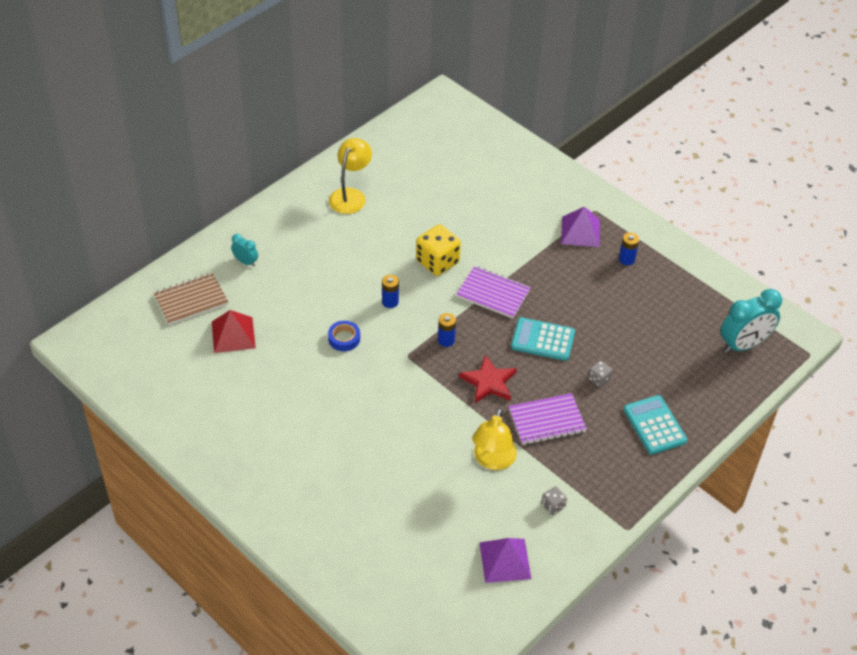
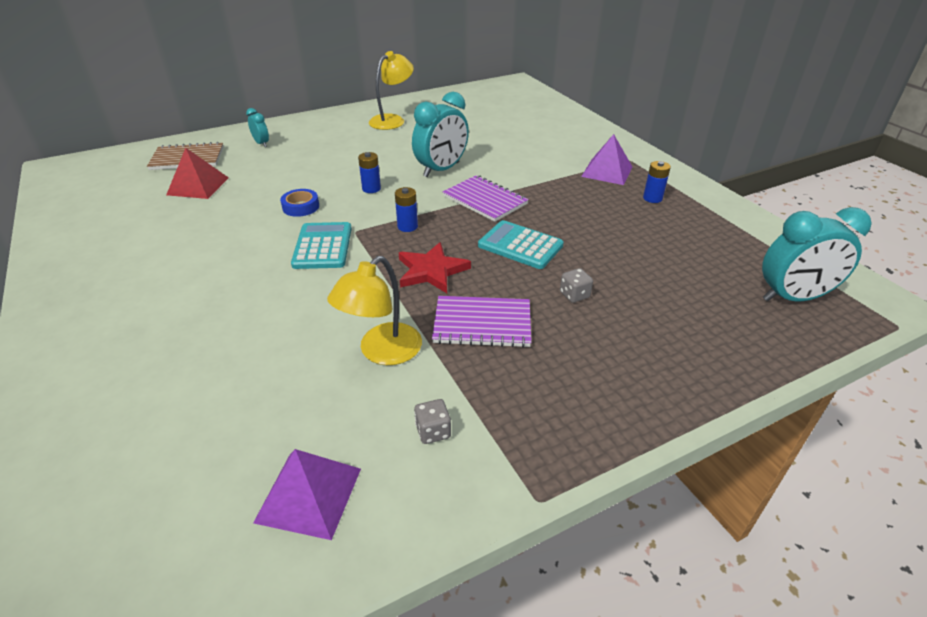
camera: 20 degrees right, 10 degrees down
(437, 262) = (441, 170): yellow dice -> turquoise clock
(654, 425) = (636, 361): turquoise calculator -> turquoise calculator (323, 246)

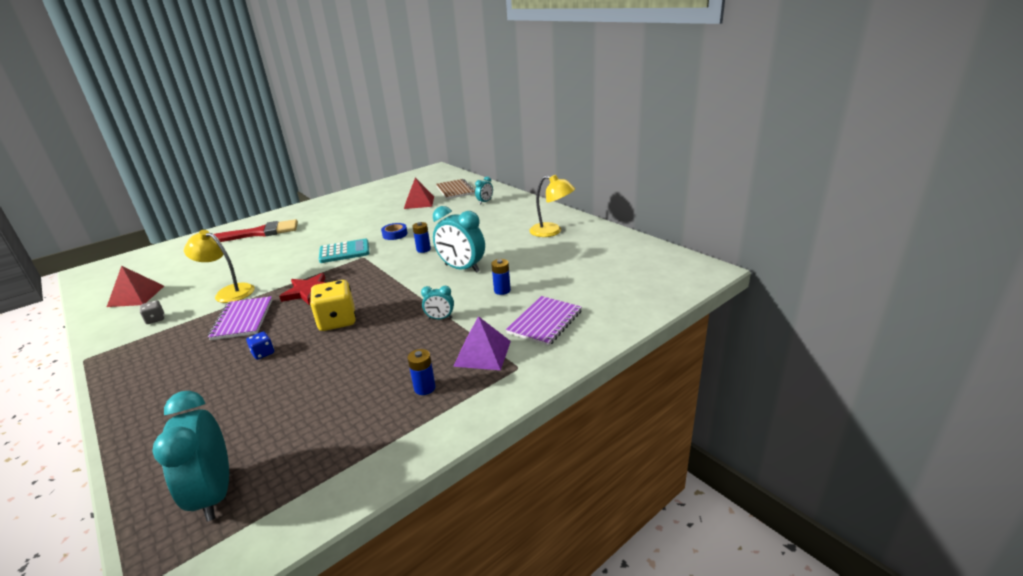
camera: 80 degrees right, 10 degrees down
(130, 351) = (258, 233): none -> red brush
(309, 494) = (136, 296): purple pyramid -> red pyramid
(407, 226) = (368, 272): blue battery -> blue battery (502, 290)
(485, 200) = (411, 295): purple notebook -> purple notebook (545, 322)
(520, 245) = (337, 321): turquoise calculator -> yellow dice
(541, 186) = (440, 318): none -> turquoise clock
(574, 295) = (263, 353): grey dice -> blue dice

